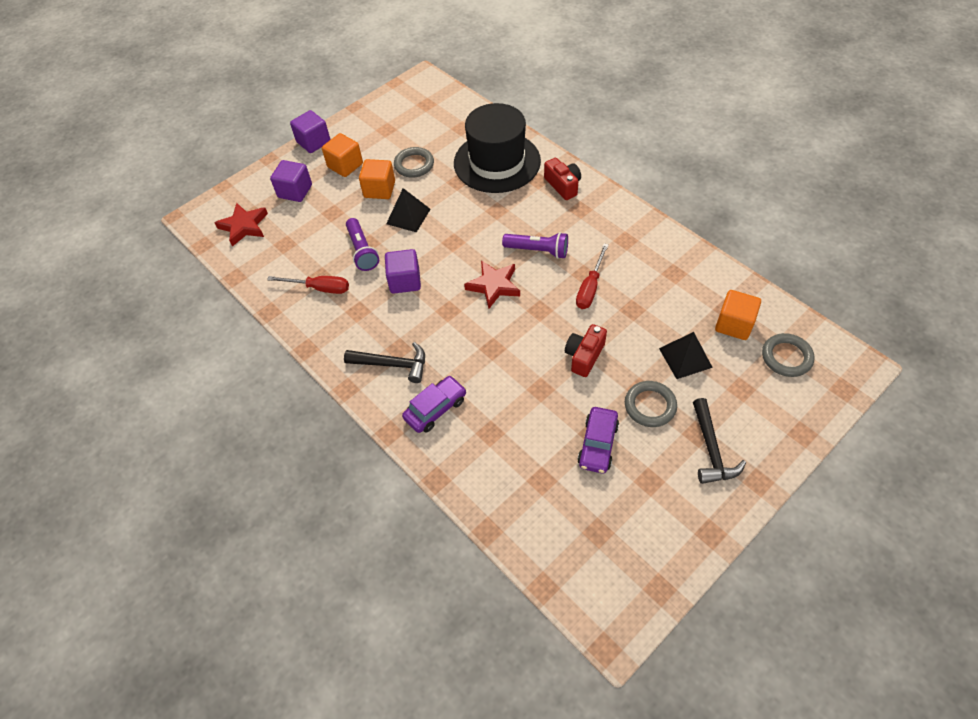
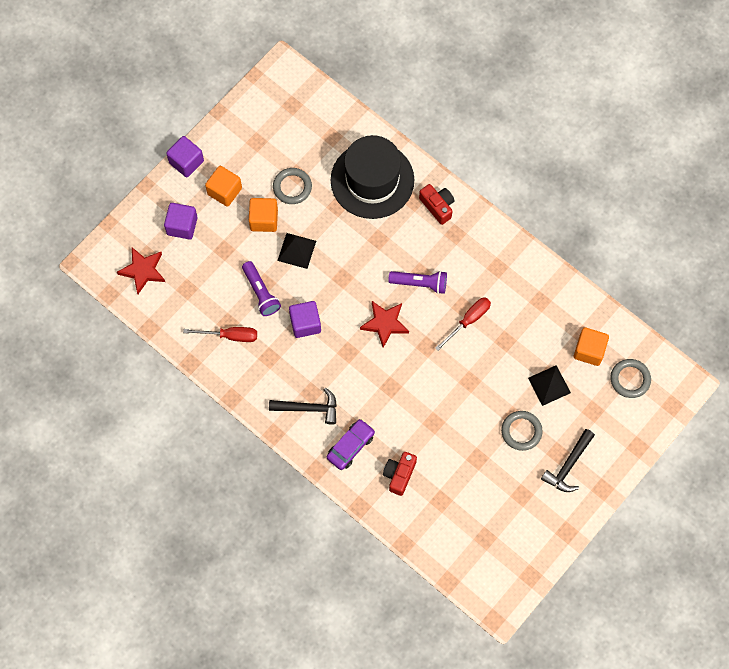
camera: 10 degrees left, 15 degrees up
(584, 356) = (467, 389): red camera -> red camera (399, 475)
(590, 287) = (468, 320): red screwdriver -> red screwdriver turned 150 degrees counterclockwise
(598, 444) = (482, 468): purple car -> none
(711, 450) = (568, 465): black hammer -> black hammer turned 45 degrees clockwise

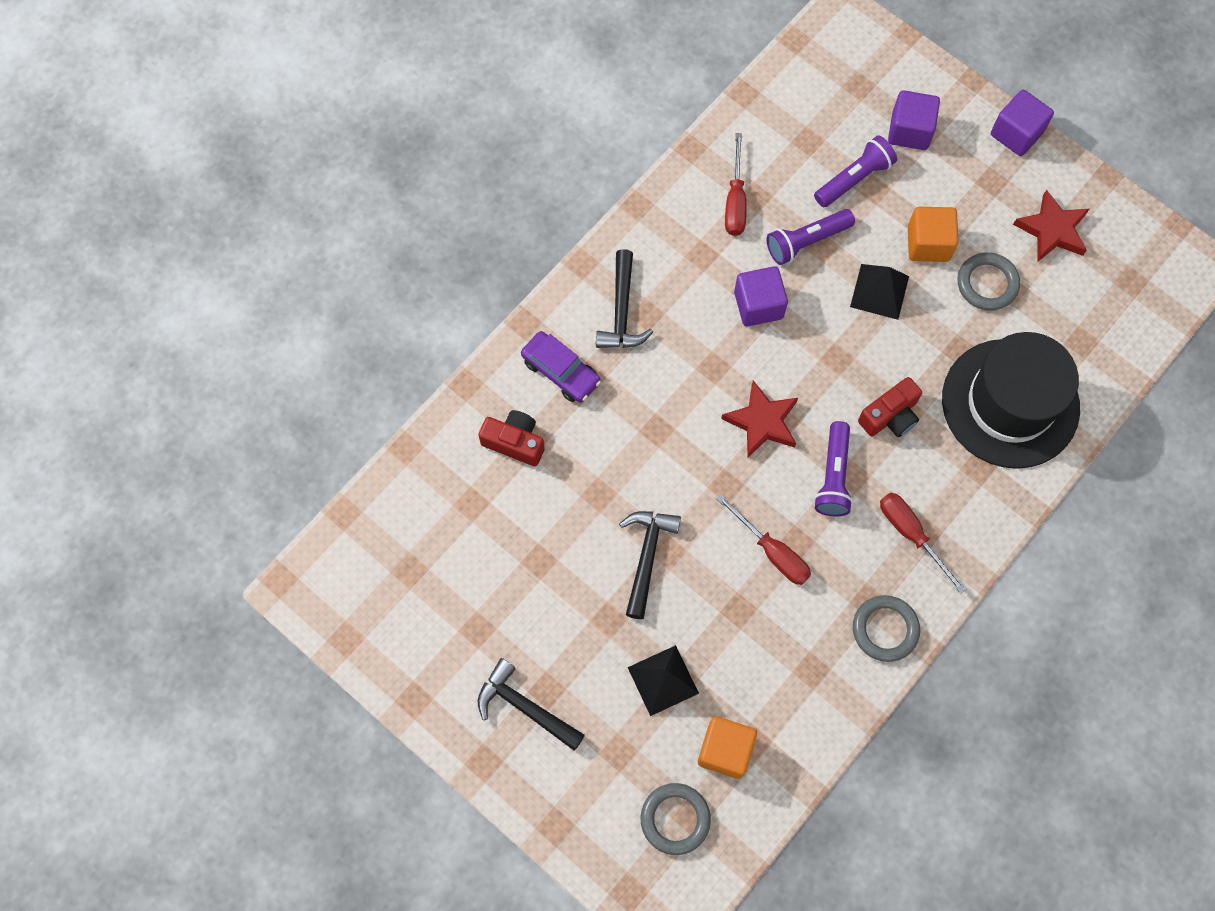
camera: 90 degrees right, 0 degrees up
(143, 271) = (834, 82): red star -> red star (1052, 230)
(216, 261) = (854, 179): none -> purple flashlight
(224, 191) = (972, 187): orange cube -> none
(437, 206) = (972, 505): red camera -> red camera (890, 416)
(456, 241) = (911, 534): none -> red screwdriver
(473, 394) = (647, 556): none -> black hammer
(521, 431) = (583, 632): grey ring -> grey ring (885, 629)

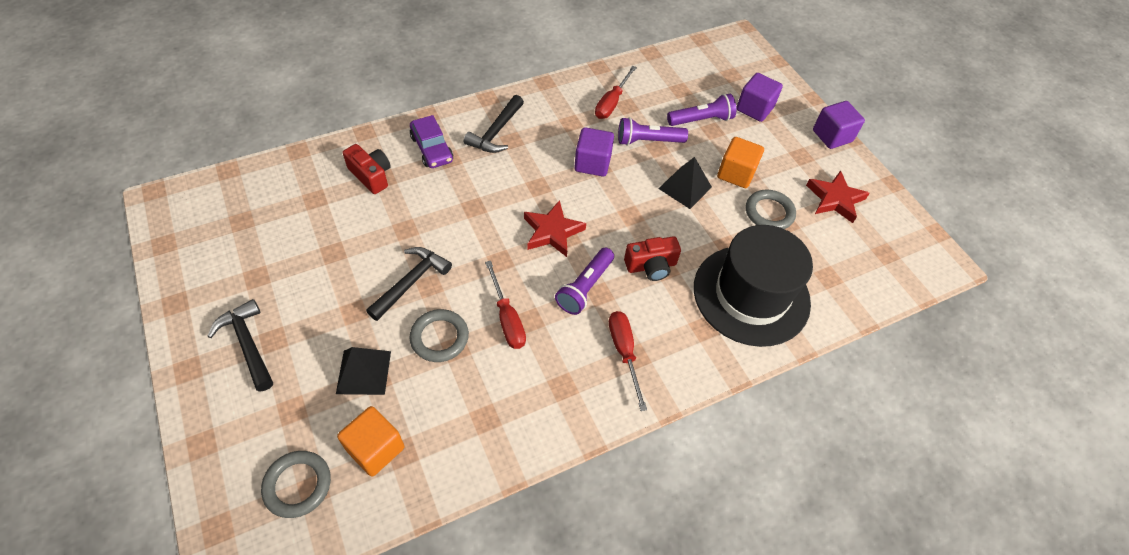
camera: 20 degrees right, 15 degrees down
(885, 629) = (564, 414): grey ring -> grey ring (439, 337)

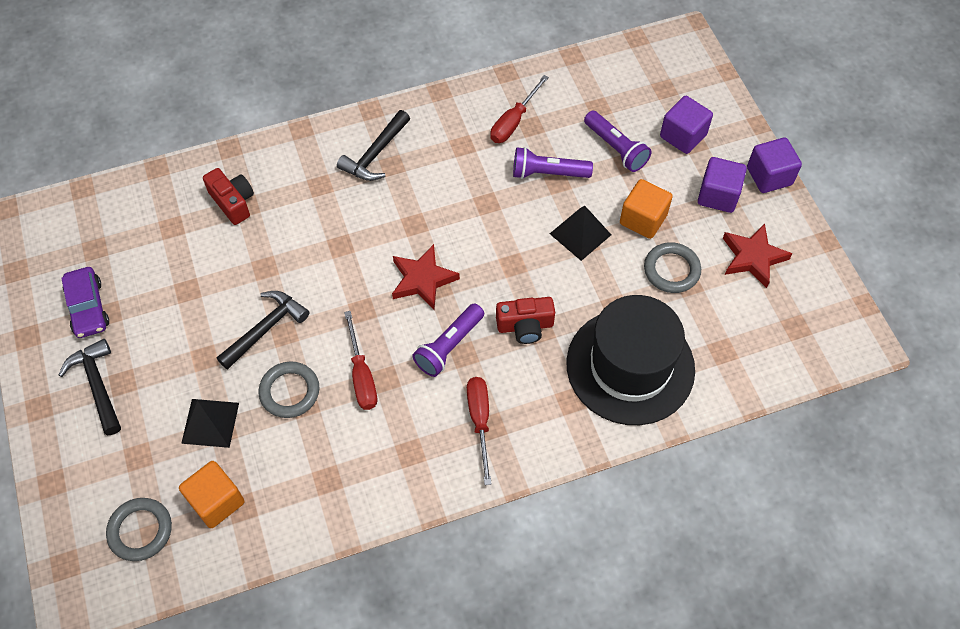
camera: 10 degrees right, 5 degrees up
(432, 149) = (302, 172): purple car -> purple car (88, 307)
(592, 163) = (479, 198): purple cube -> purple cube (718, 195)
(701, 120) = (616, 148): purple flashlight -> purple flashlight turned 60 degrees clockwise

